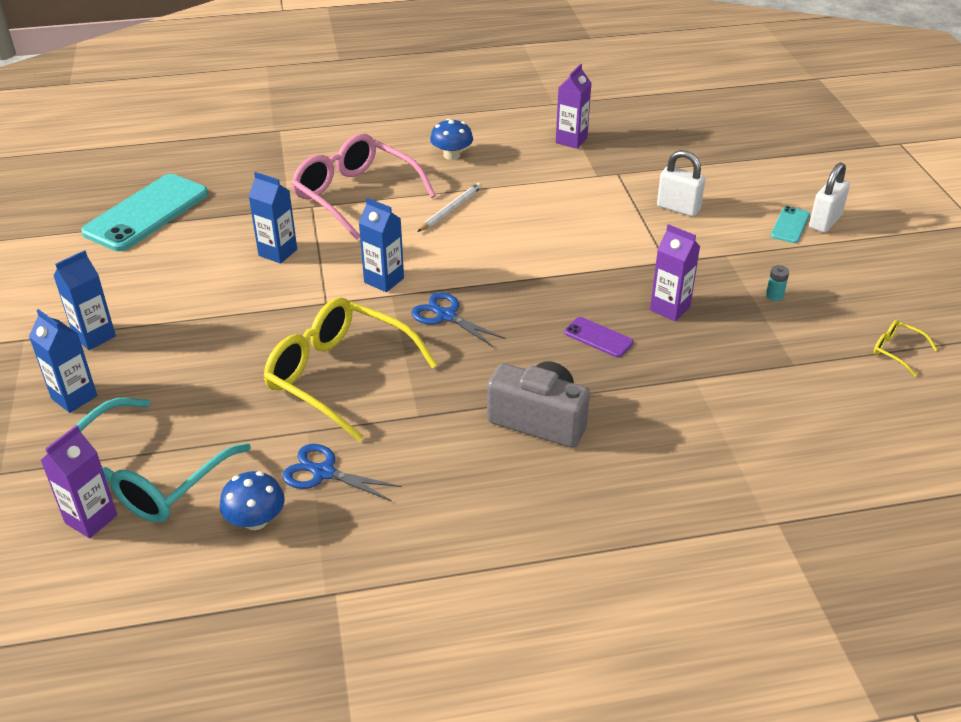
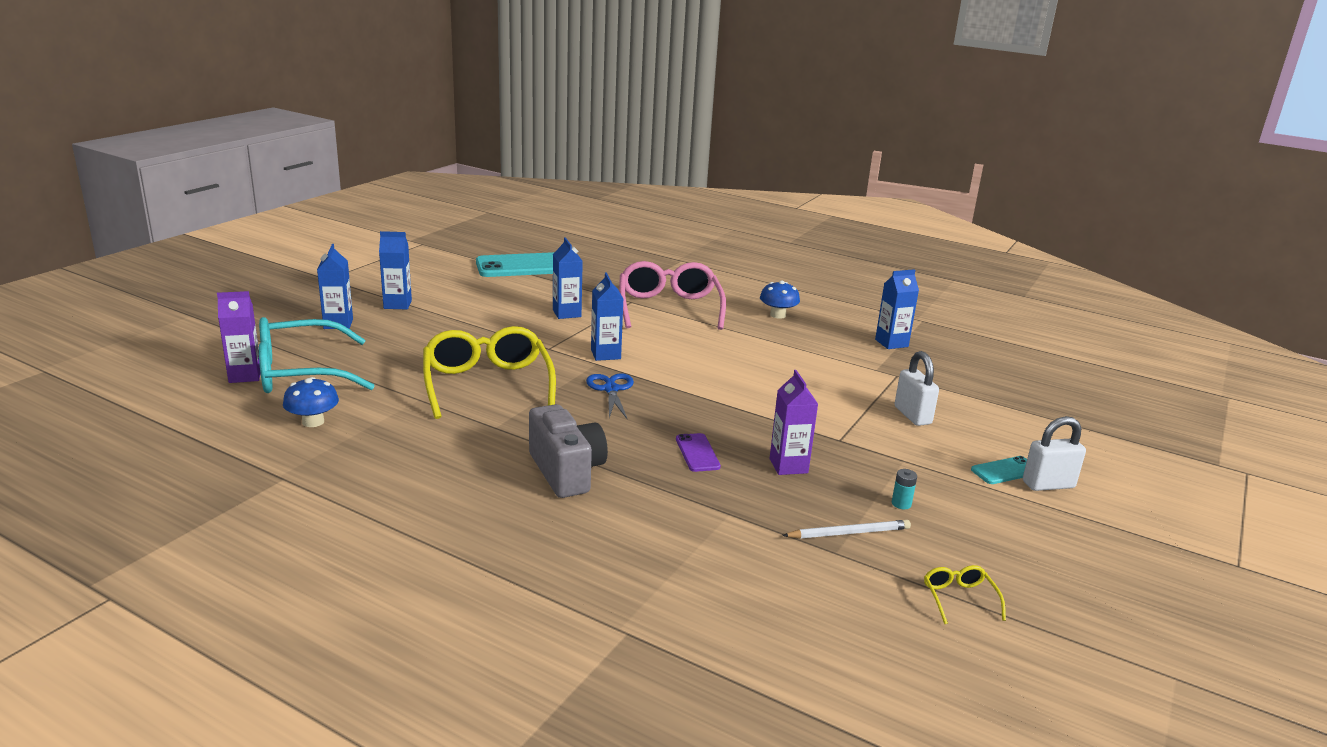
camera: 40 degrees right, 15 degrees down
(324, 473) = (389, 422): blue scissors -> none
(450, 209) = (722, 340): white pencil -> white pencil (849, 533)
(571, 140) = (891, 343): purple carton -> blue carton

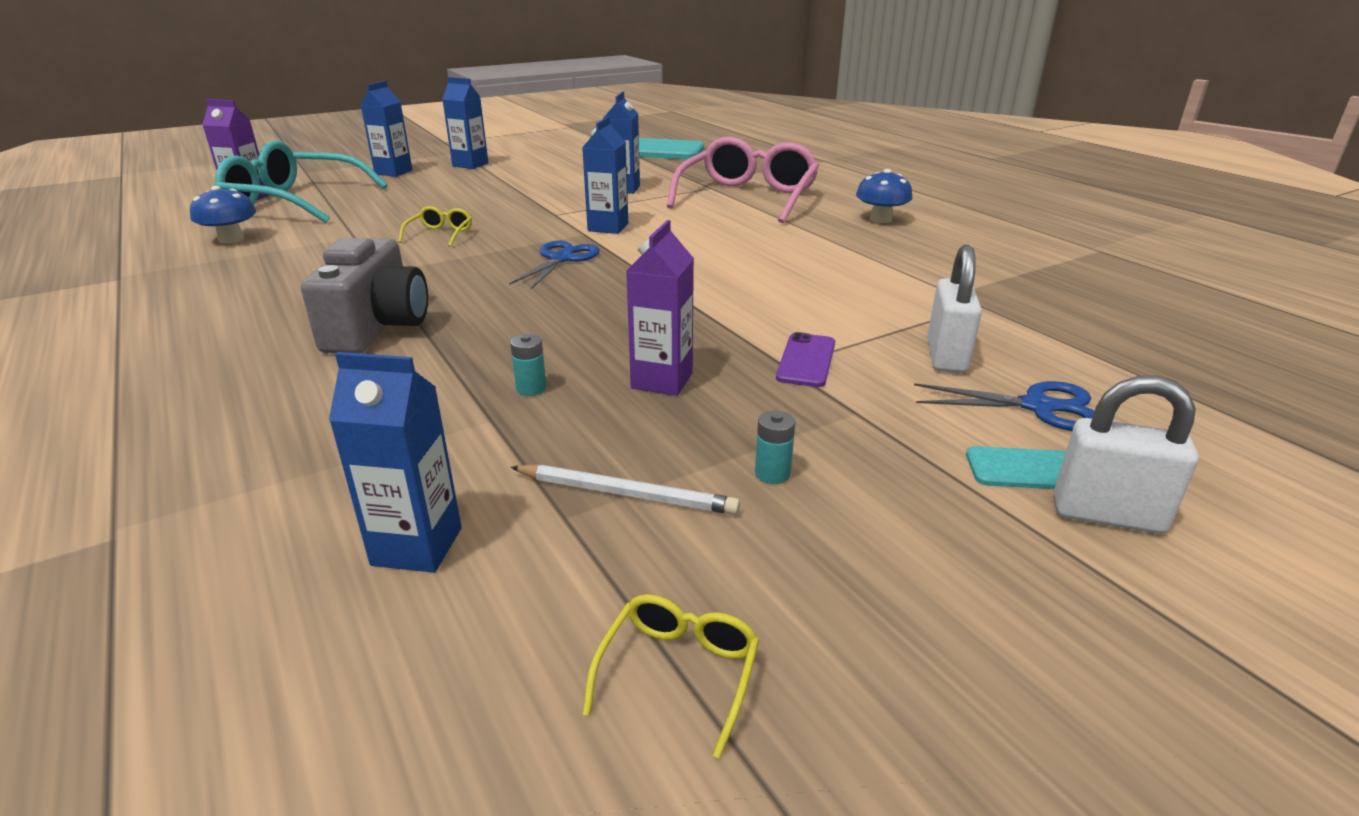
camera: 30 degrees right, 5 degrees up
(487, 384) = (440, 234): yellow glasses -> yellow glasses, size x0.41
(697, 453) = (561, 340): purple phone -> purple phone (806, 360)
(724, 489) = (531, 389): none -> turquoise battery
(891, 343) = (1017, 268): blue carton -> blue carton (417, 546)
(978, 436) = (1037, 407): none -> blue scissors

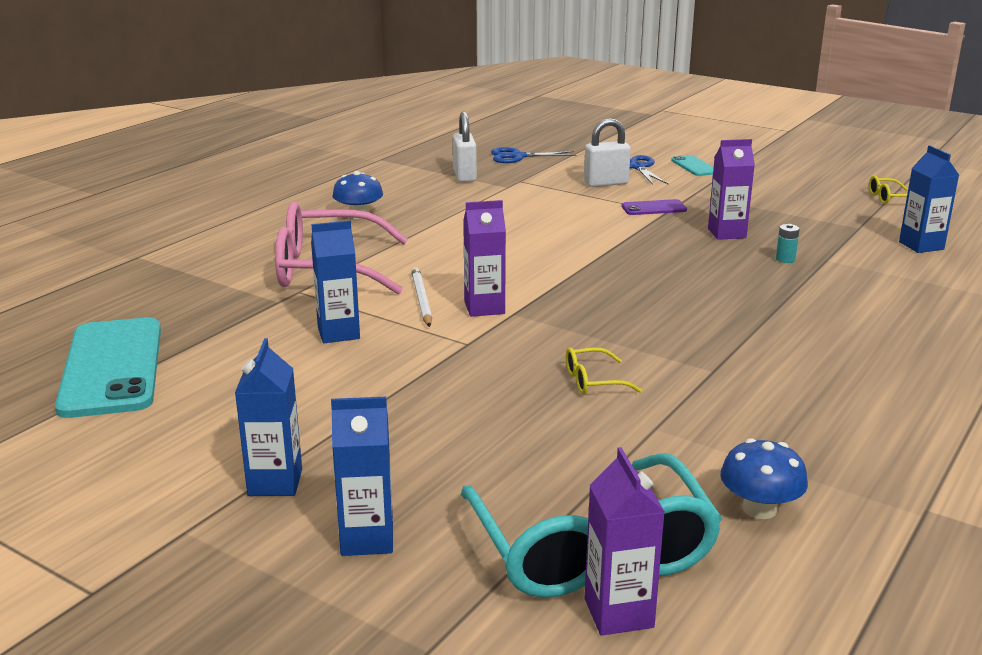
camera: 115 degrees left, 5 degrees down
(377, 328) = (796, 328): grey camera -> none
(561, 259) = (588, 305): blue scissors -> blue scissors (518, 157)
(608, 227) = (484, 308): blue carton -> purple carton
(626, 493) = (826, 221): white pencil -> white pencil (421, 300)
(772, 474) = (768, 201): turquoise battery -> none
(1107, 515) = (709, 158): white padlock -> white padlock (464, 176)

